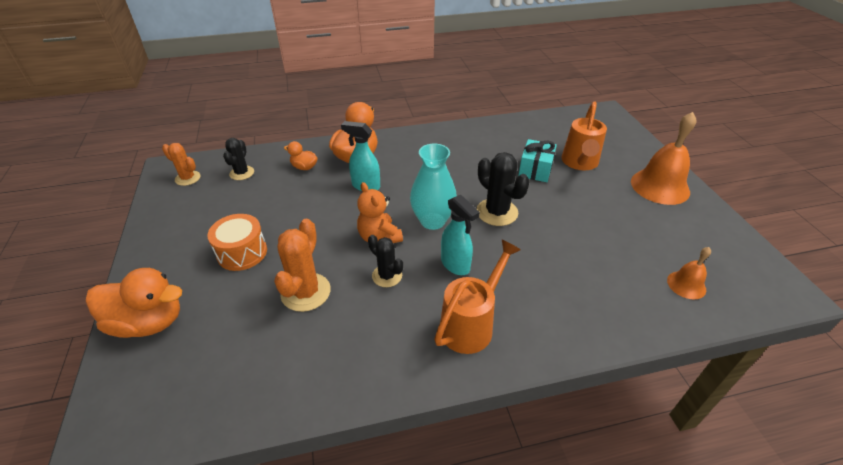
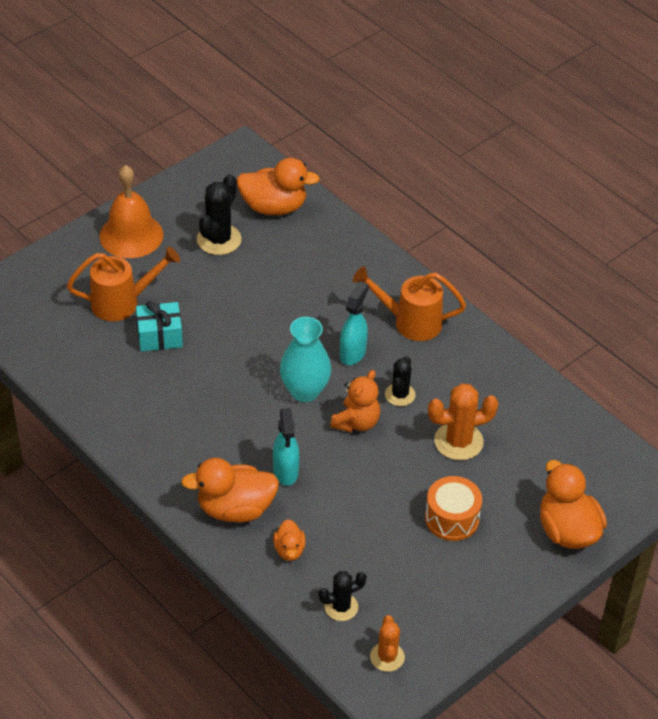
camera: 120 degrees left, 5 degrees up
(497, 212) = (257, 347): black cactus -> black cactus (219, 240)
(686, 285) = (274, 207): orange bell -> orange duck

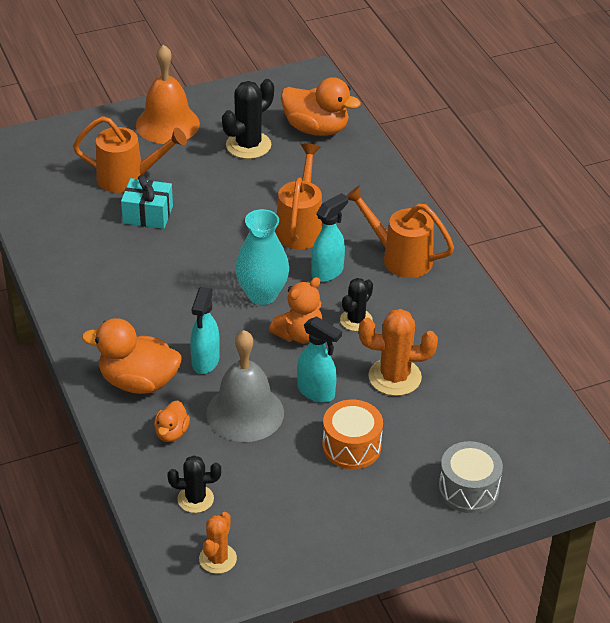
camera: 20 degrees right, 5 degrees down
(307, 314) = (300, 227): none -> orange watering can
(345, 512) = (245, 413): none -> grey bell
(398, 475) = (316, 392): none -> turquoise spray bottle
(567, 530) = (468, 489): orange duck -> grey drum

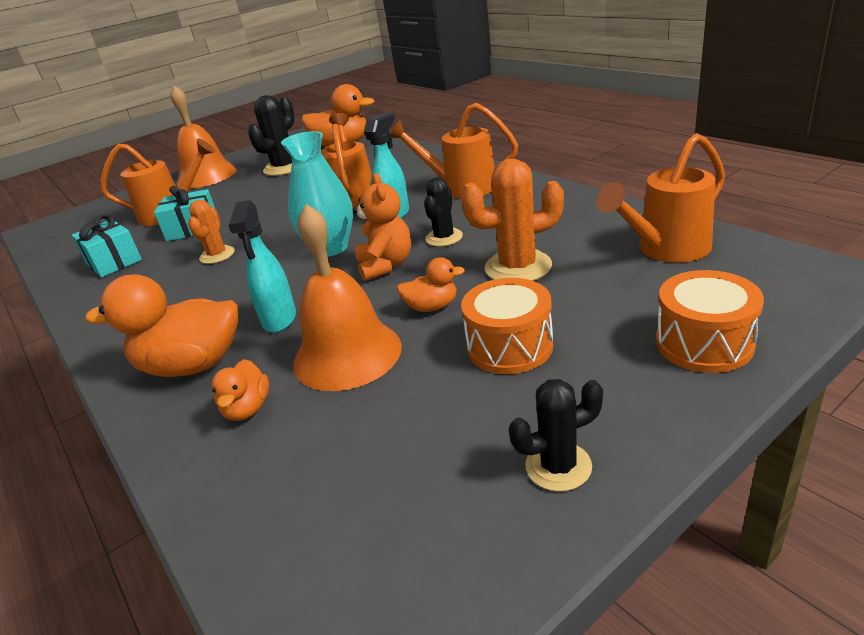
camera: 10 degrees left, 10 degrees down
(76, 234) = (114, 262): none -> turquoise gift
(195, 499) = (303, 489): black cactus -> black cactus (558, 466)
(217, 559) = (371, 584): orange cactus -> orange cactus (217, 255)
(245, 413) = (347, 354): grey bell -> orange bell
(299, 334) = (386, 265): orange teddy bear -> orange teddy bear turned 45 degrees counterclockwise
(316, 392) = (432, 307): turquoise spray bottle -> orange duck
(468, 489) = (704, 343): grey drum -> orange drum
(508, 403) = (666, 249): none -> orange watering can

